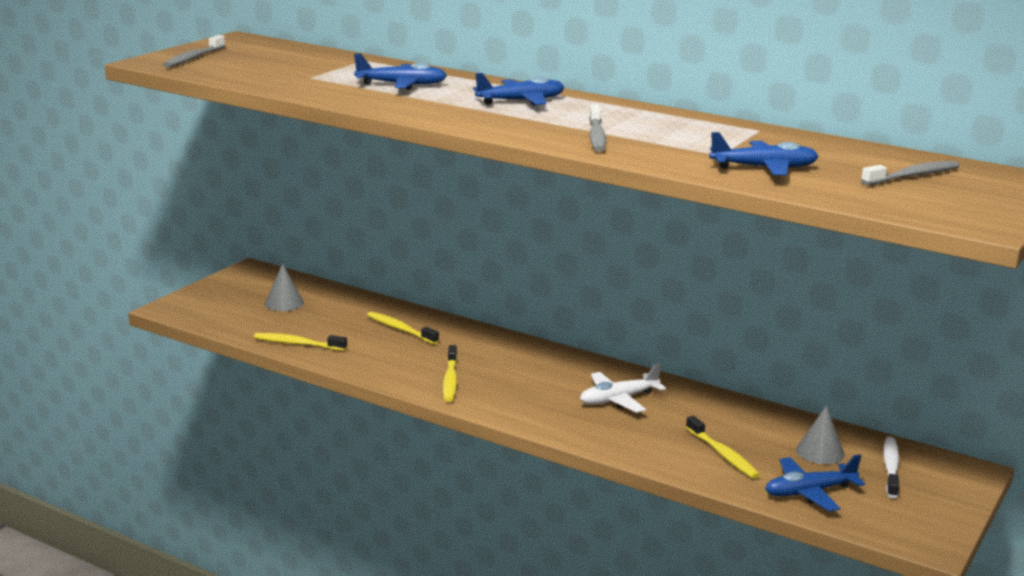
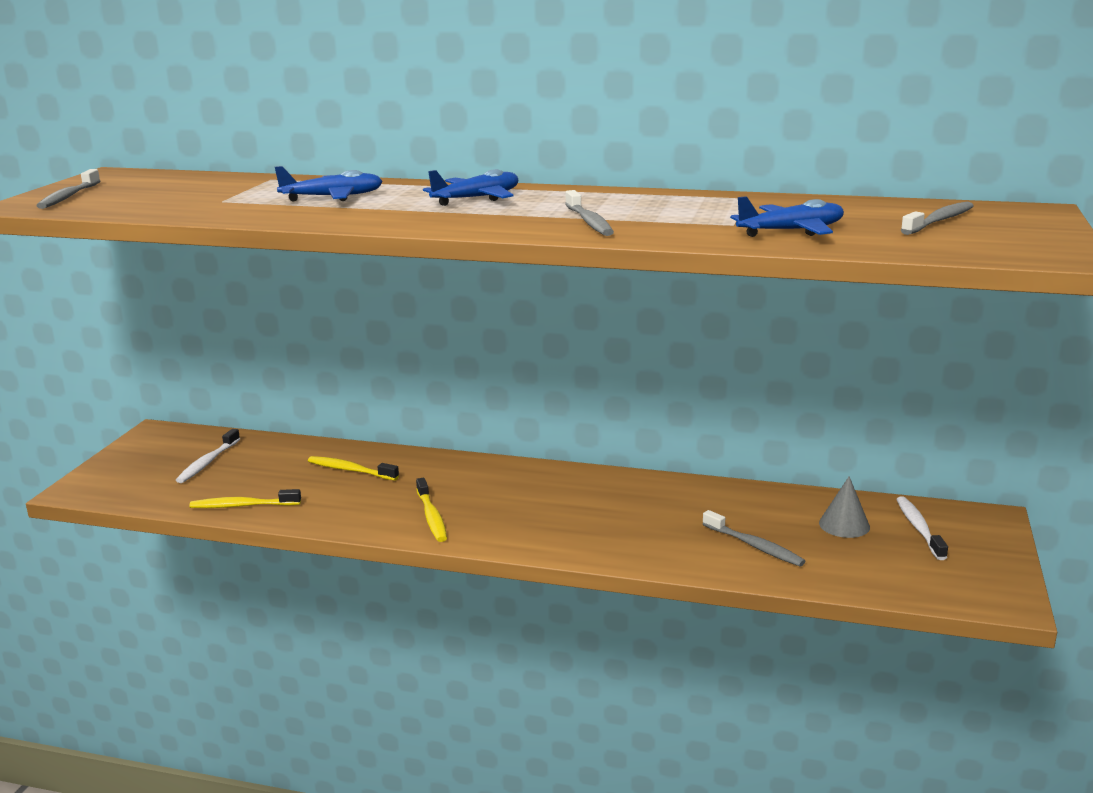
camera: 15 degrees left, 0 degrees up
(284, 303) = (207, 462): grey cone -> white toothbrush
(618, 399) = (617, 506): white plane -> none
(723, 454) = (754, 546): yellow toothbrush -> grey toothbrush
(809, 492) = (862, 570): blue plane -> none

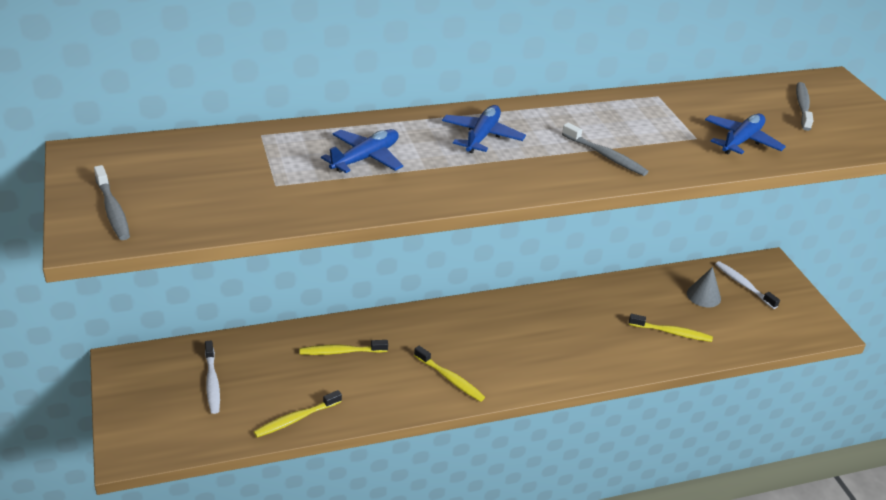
camera: 35 degrees left, 15 degrees up
(754, 546) = (672, 332): grey toothbrush -> yellow toothbrush

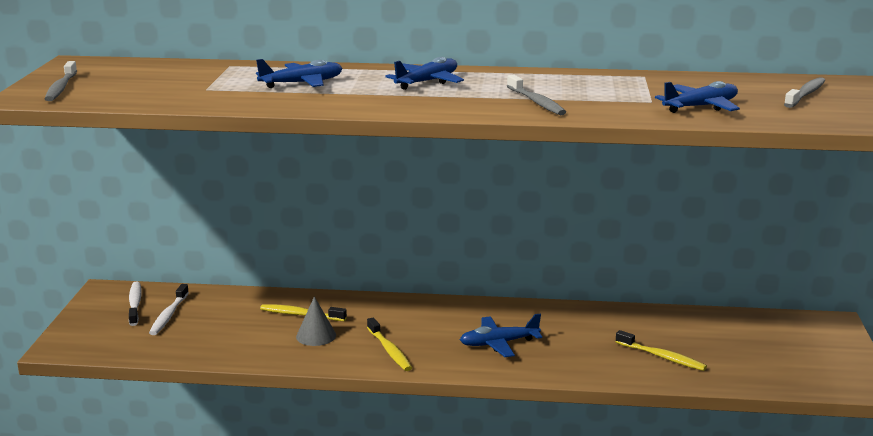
camera: 25 degrees right, 15 degrees down
(296, 419) = (220, 351): yellow toothbrush -> none
(536, 347) = (499, 343): none -> blue plane
(703, 296) = (725, 335): grey cone -> grey cone (316, 335)
(743, 285) = (783, 334): white toothbrush -> white toothbrush (135, 304)

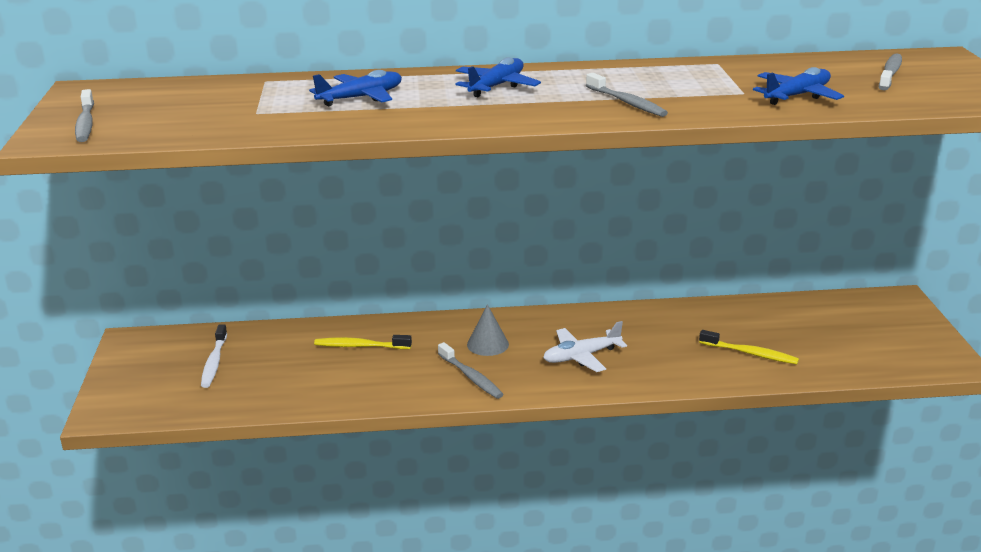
camera: 10 degrees left, 5 degrees up
(135, 304) = (171, 353): white toothbrush -> none
(316, 335) = (386, 368): grey cone -> grey cone (487, 344)
(389, 350) = (471, 377): yellow toothbrush -> grey toothbrush
(499, 343) = (581, 356): blue plane -> white plane

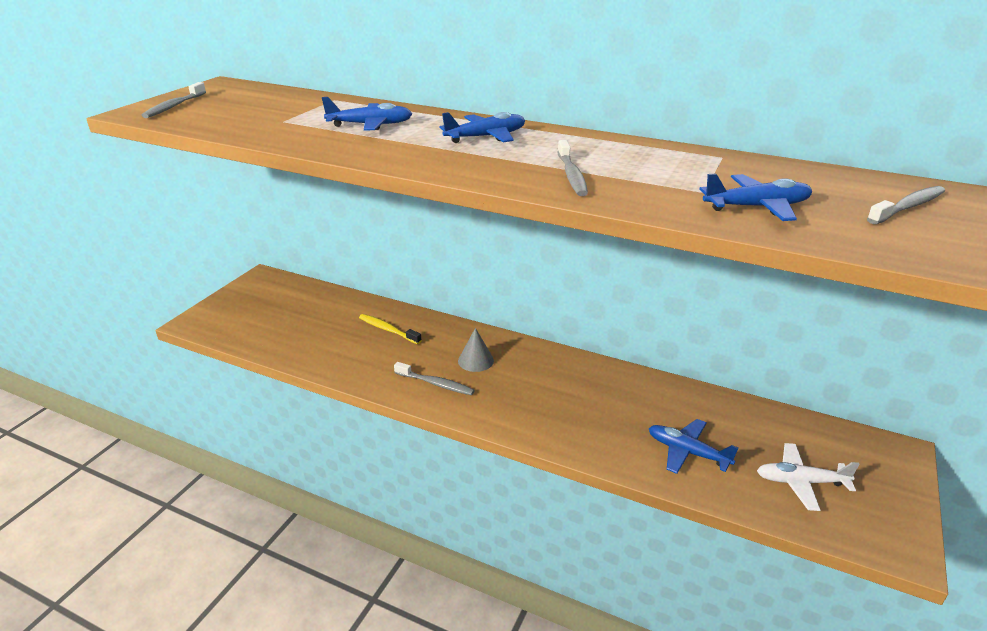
camera: 30 degrees right, 5 degrees up
(214, 362) = (289, 309): white toothbrush -> none
(471, 377) = (436, 384): grey toothbrush -> grey toothbrush turned 60 degrees counterclockwise
(581, 356) = (536, 398): white plane -> white plane (800, 482)
(750, 353) = (687, 452): yellow toothbrush -> blue plane

